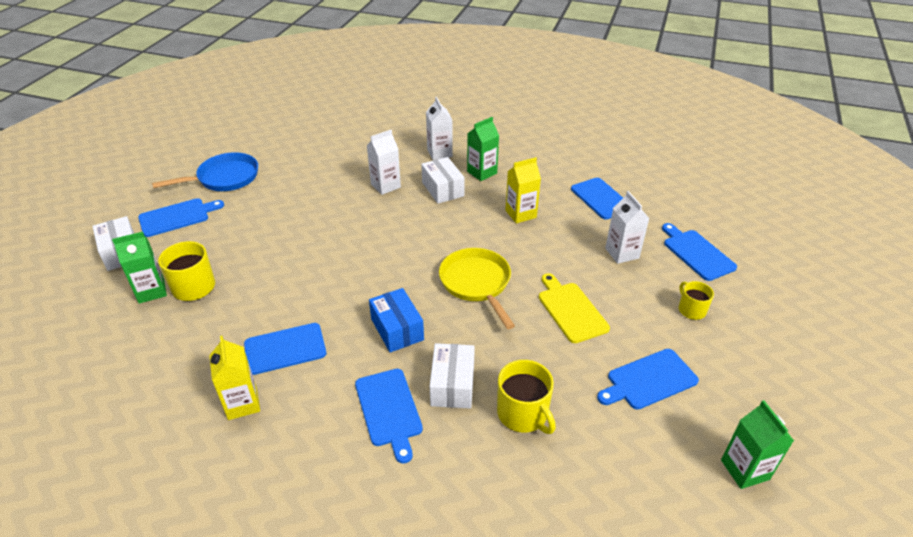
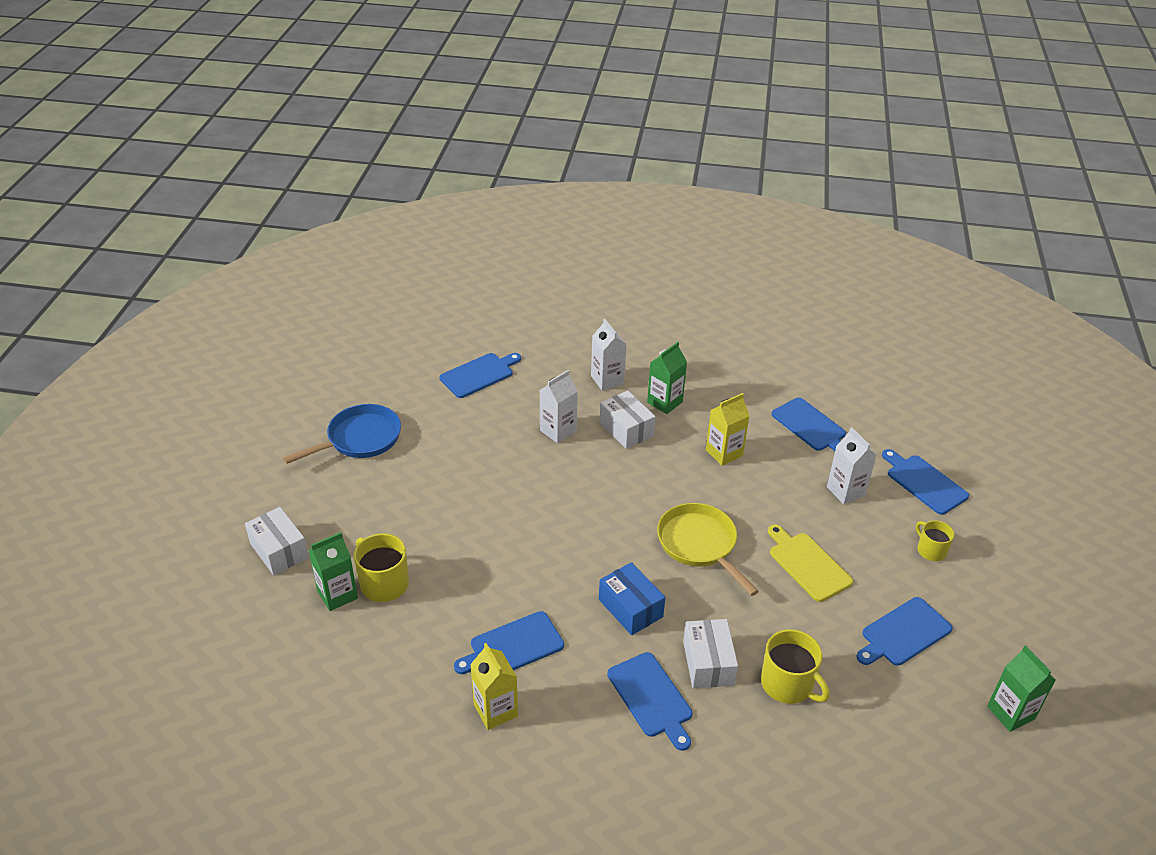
camera: 10 degrees left, 0 degrees up
(177, 217) = (324, 497): blue cutting board -> blue cutting board (479, 374)

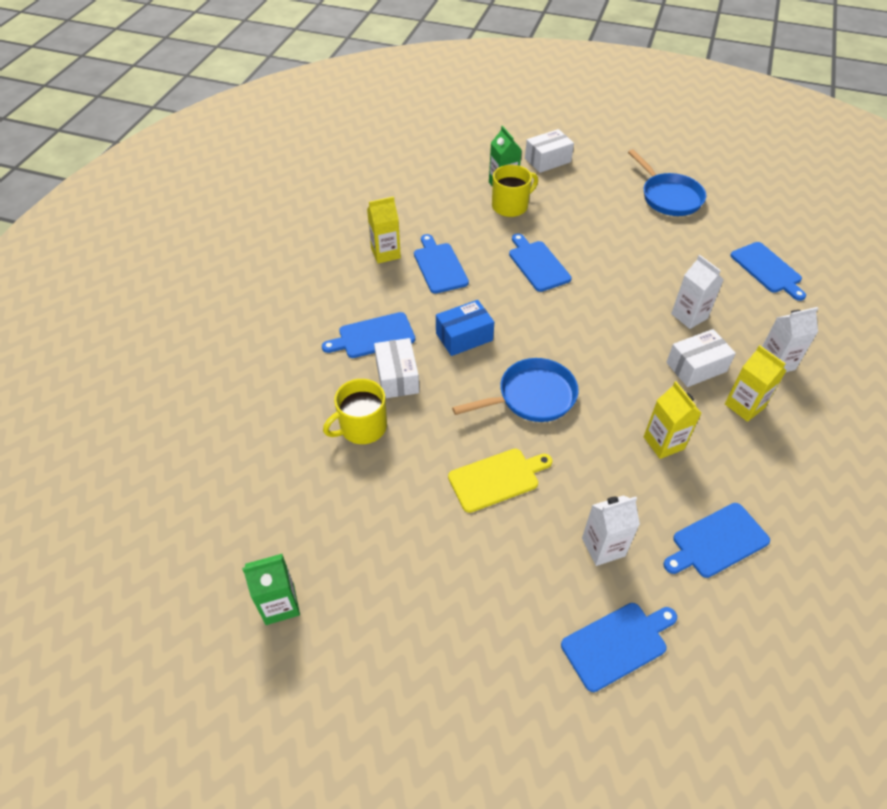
camera: 100 degrees right, 10 degrees up
(664, 402) = (744, 406): green carton -> yellow carton
(699, 544) = (532, 397): yellow pan -> blue pan
(708, 663) = (397, 377): white box -> white box turned 75 degrees clockwise
(904, 633) = (395, 539): blue cutting board -> blue cutting board (537, 264)
(931, 550) = (504, 608): yellow mug -> none

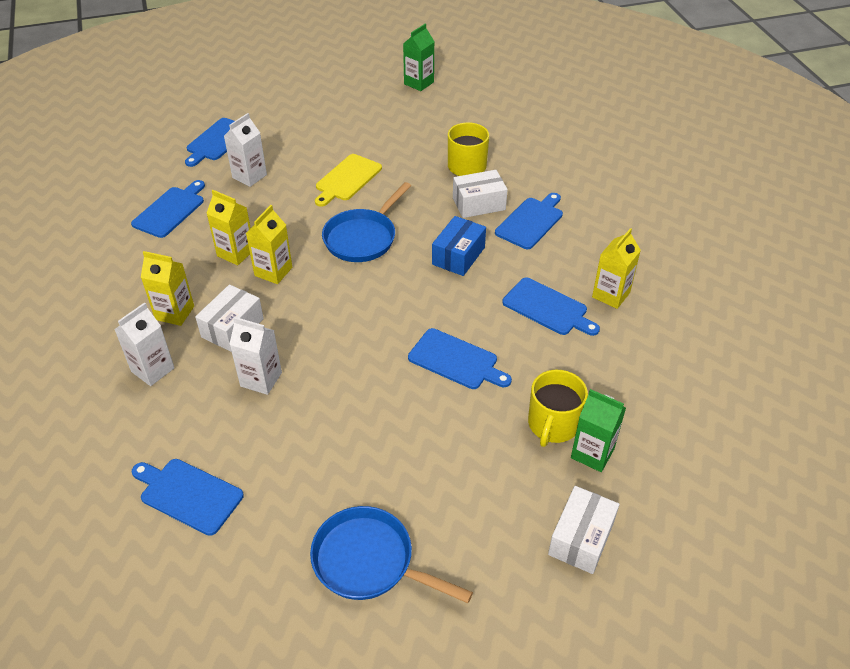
camera: 145 degrees right, 5 degrees down
(397, 377) = (479, 204): white box -> white box turned 60 degrees counterclockwise
(636, 403) = (273, 271): none -> yellow carton

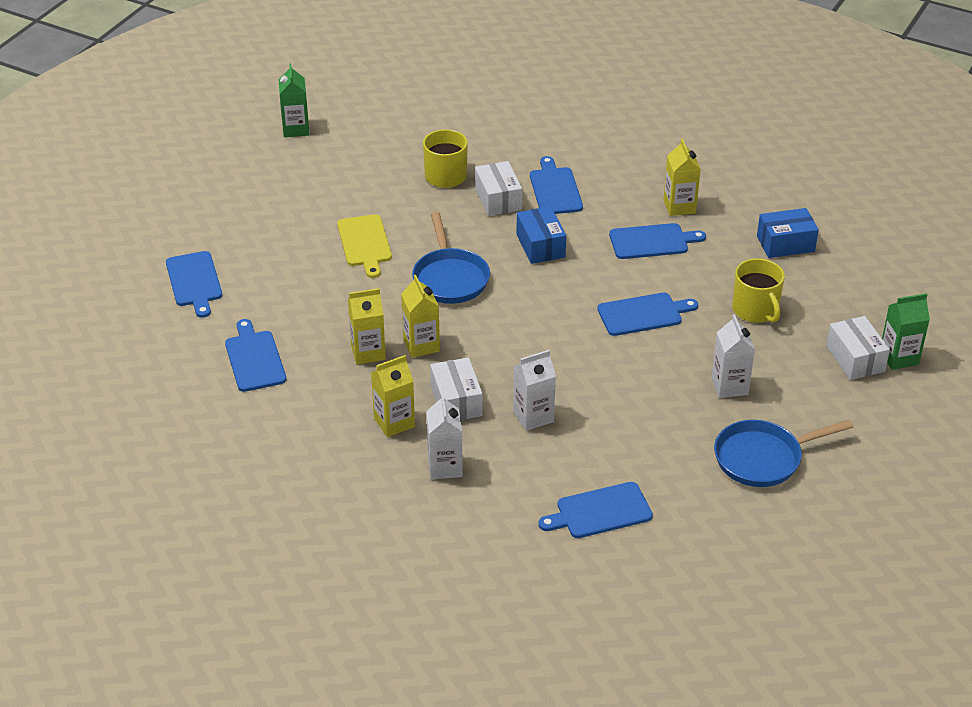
camera: 45 degrees left, 5 degrees down
(249, 176) = (276, 291): white carton -> white carton (729, 386)
(479, 204) = (498, 199): white box -> white box turned 45 degrees counterclockwise
(592, 453) = (799, 310): green carton -> green carton (899, 357)
(661, 386) = (785, 244): none -> blue box

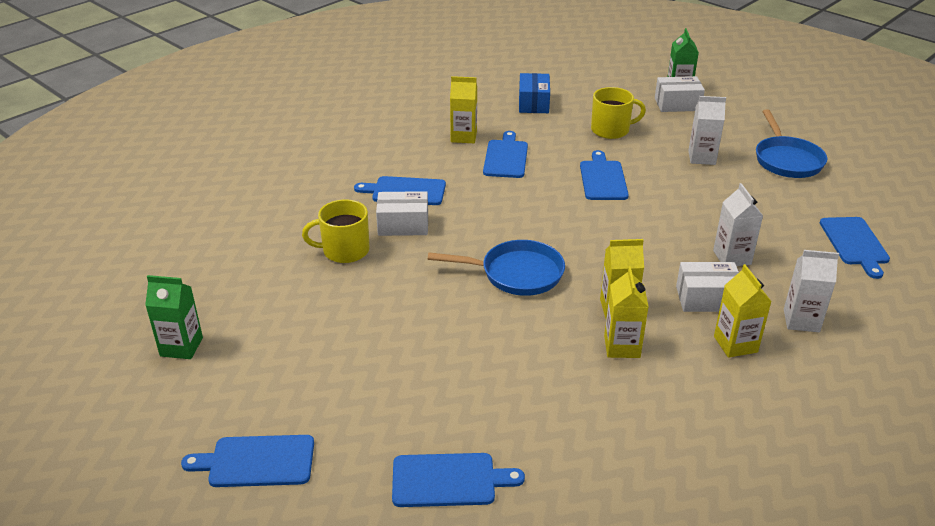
camera: 75 degrees left, 5 degrees down
(254, 359) = (615, 440): blue cutting board -> blue cutting board (257, 462)
(365, 243) = (434, 322): yellow cutting board -> none
(540, 246) = (487, 213): blue box -> none

